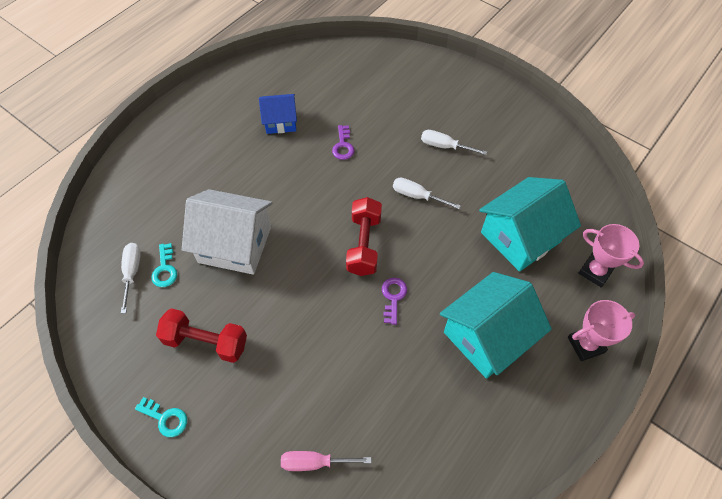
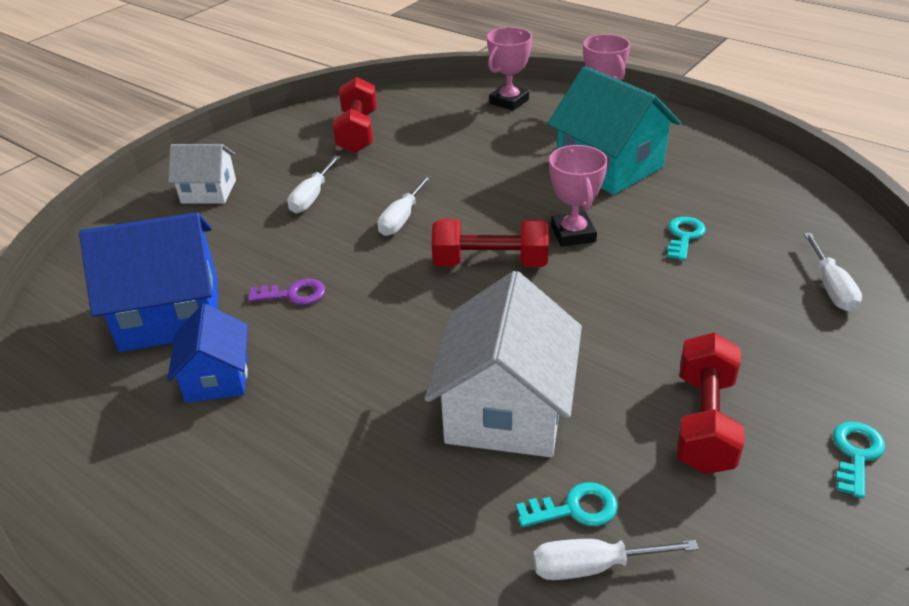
camera: 90 degrees left, 20 degrees down
(315, 462) = (831, 287): pink screwdriver -> white screwdriver
(332, 96) = (170, 314): none -> blue house
(385, 372) = (684, 236): none -> turquoise key
(393, 297) = (573, 234): purple key -> pink trophy
(452, 94) = (208, 191): none -> white house
(520, 237) = (466, 143): turquoise house -> none
(533, 166) = (357, 132): none -> red dumbbell

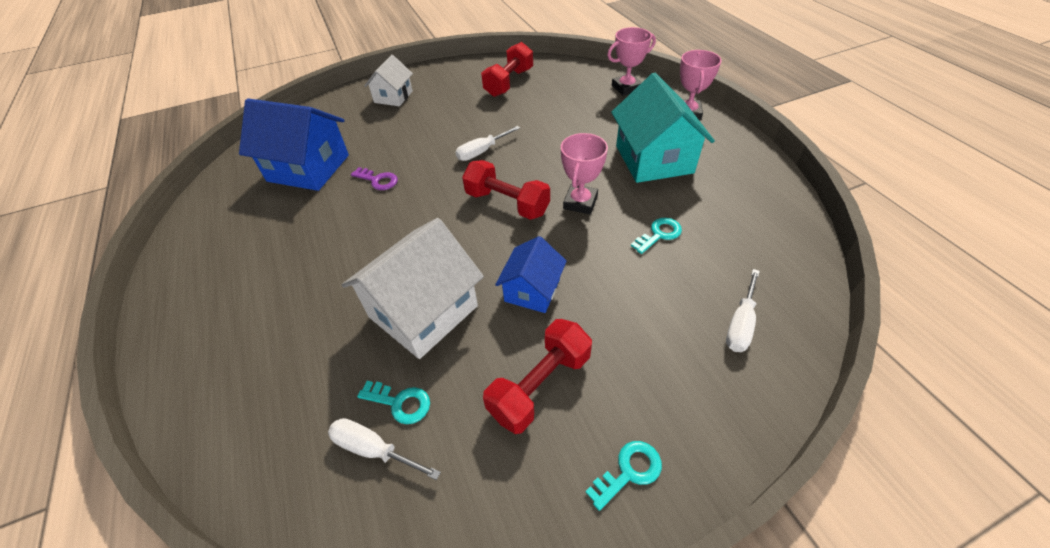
camera: 30 degrees right, 10 degrees up
(208, 191) = (393, 97): white house -> white house turned 75 degrees clockwise
(217, 378) = (295, 217): blue house -> blue house (532, 290)
(312, 197) = (444, 119): white screwdriver -> none

